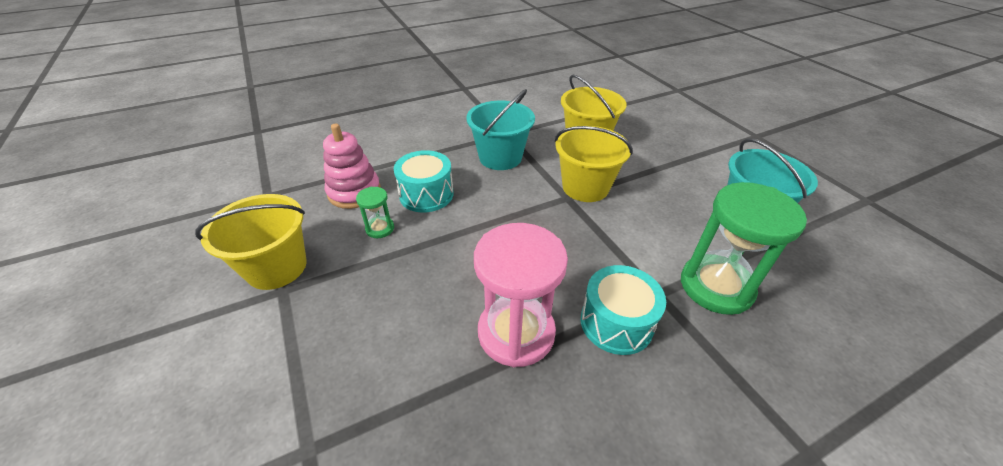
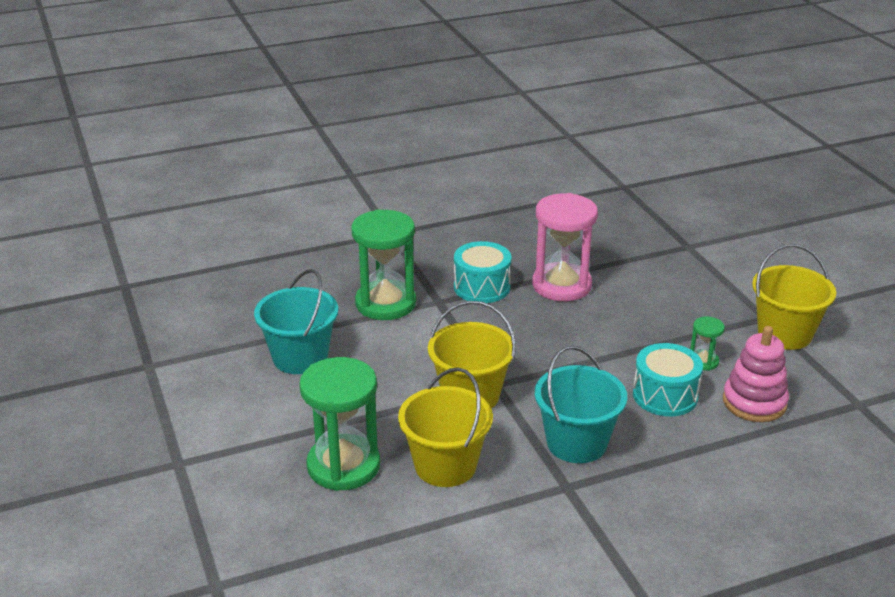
camera: 175 degrees left, 10 degrees down
(651, 138) = (343, 466): none -> green hourglass

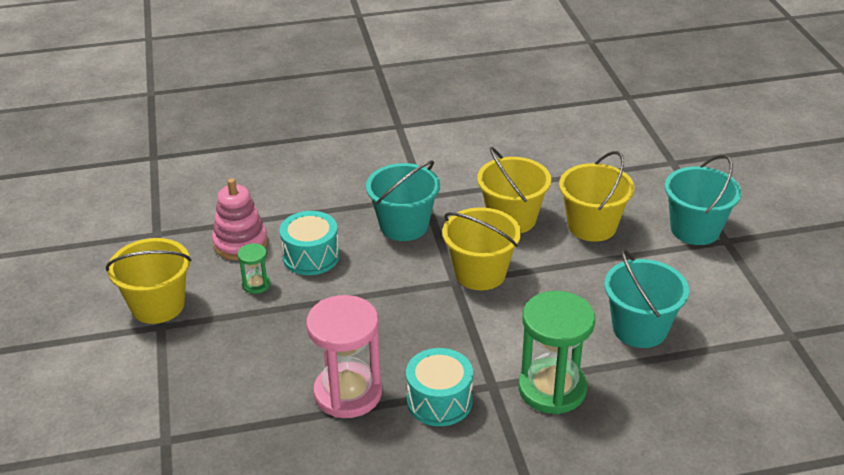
camera: 170 degrees left, 5 degrees up
(213, 474) = (695, 229): none -> turquoise bucket
(343, 466) = (592, 226): green hourglass -> yellow bucket

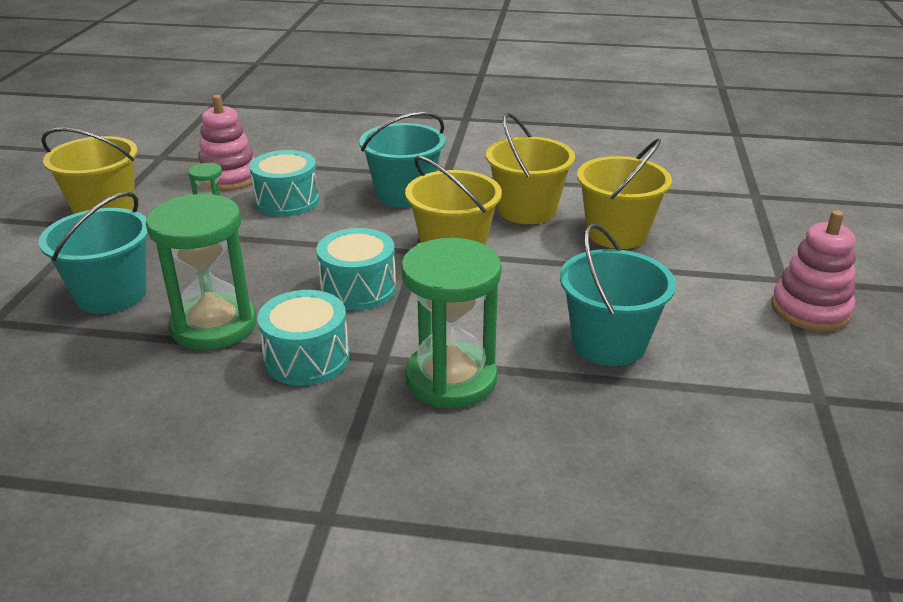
camera: 20 degrees right, 5 degrees down
(348, 393) = (214, 326): pink hourglass -> green hourglass
(433, 329) = (358, 288): none -> turquoise drum
(695, 229) = (746, 261): turquoise bucket -> turquoise bucket (111, 294)
(755, 263) = (810, 310): none -> pink stacking toy

